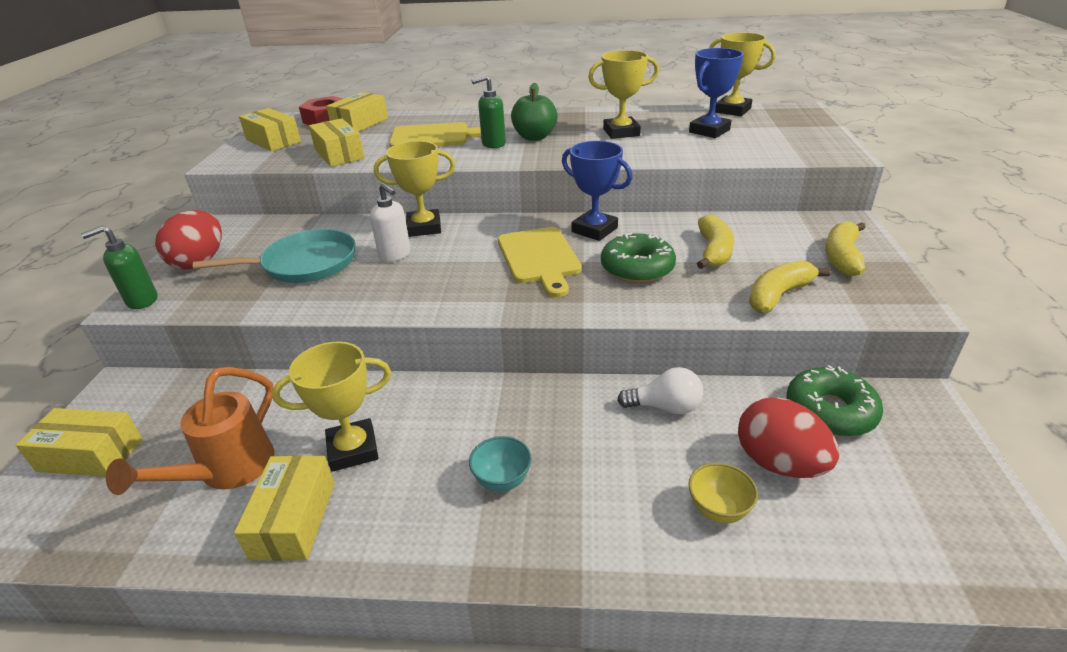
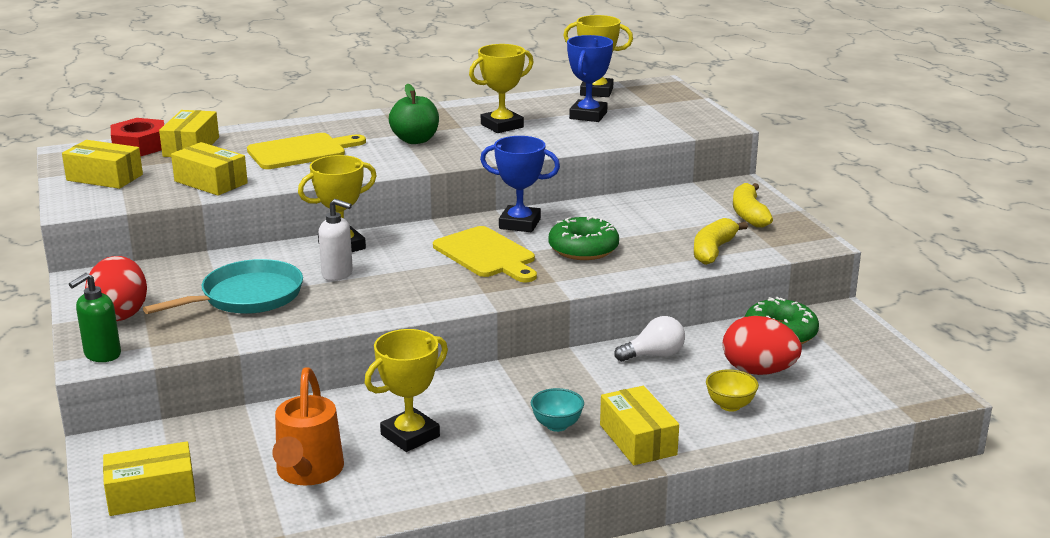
camera: 25 degrees left, 10 degrees down
(294, 519) = (404, 485): yellow box -> yellow box (638, 440)
(493, 144) = (377, 152): green soap dispenser -> none
(713, 251) = (641, 226): yellow banana -> none

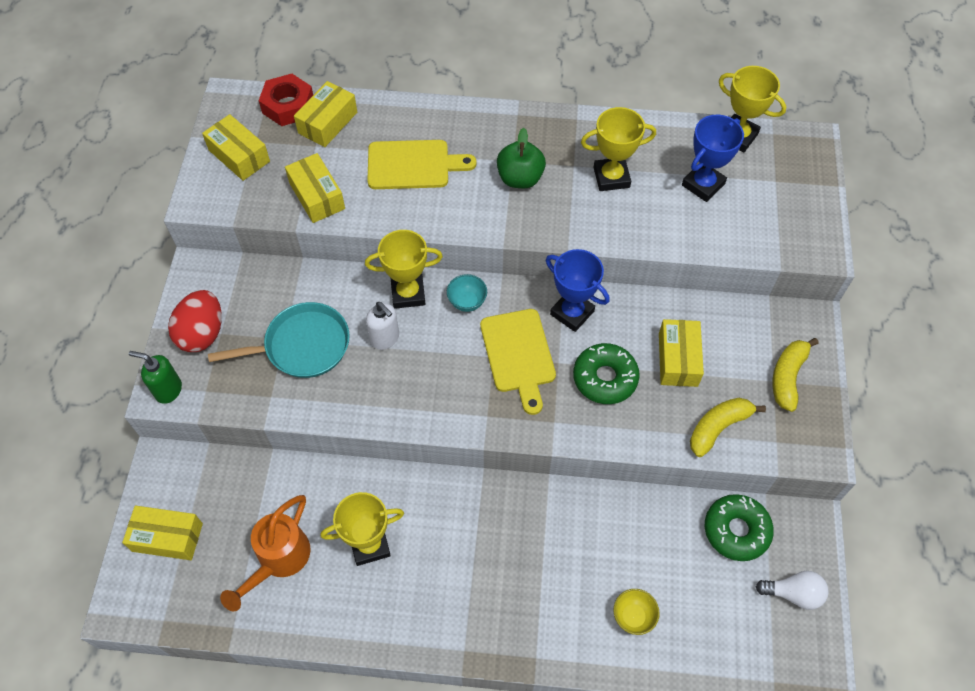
camera: 25 degrees right, 35 degrees up
(102, 355) = (168, 390): green soap dispenser -> green soap dispenser turned 45 degrees clockwise
(557, 425) = (483, 581): turquoise bowl -> turquoise bowl (467, 302)
(638, 440) = (535, 629): yellow box -> yellow box (678, 359)
(654, 355) = (610, 517): white light bulb -> white light bulb (793, 593)
(758, 371) = (684, 578): red egg -> none

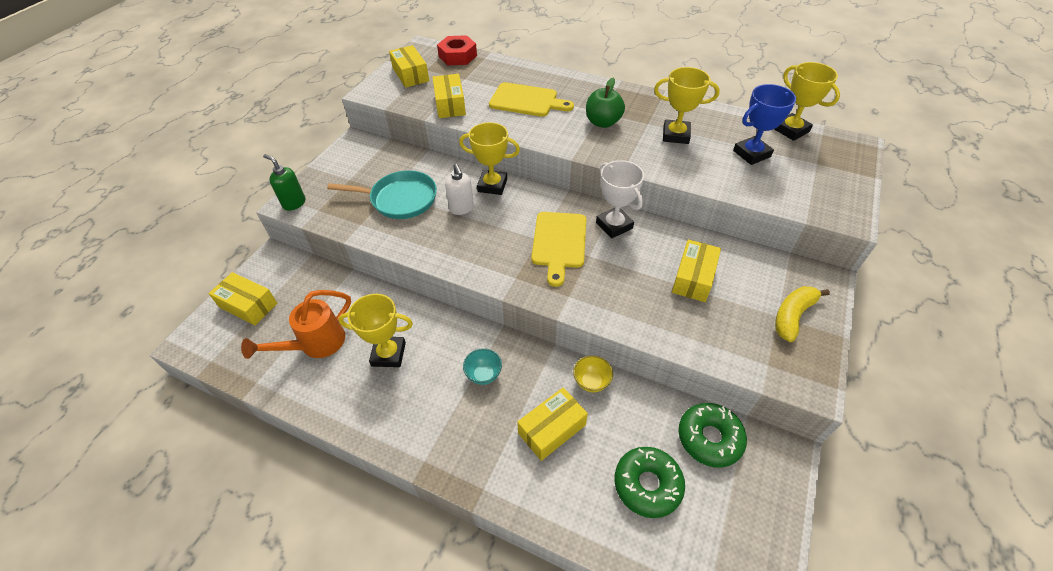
camera: 20 degrees right, 10 degrees down
(202, 333) = (337, 176): red egg -> none
(328, 123) = (479, 69): yellow box -> yellow box (552, 429)
(467, 302) = (534, 200): turquoise bowl -> turquoise bowl (484, 375)
(572, 313) = (614, 225): blue trophy -> white trophy
(605, 378) = (624, 276): green donut -> green donut (647, 484)
(633, 616) = (586, 483): yellow bowl -> yellow bowl (591, 382)
(718, 428) = (714, 338): yellow banana -> none
(793, 593) = (752, 514): white light bulb -> none

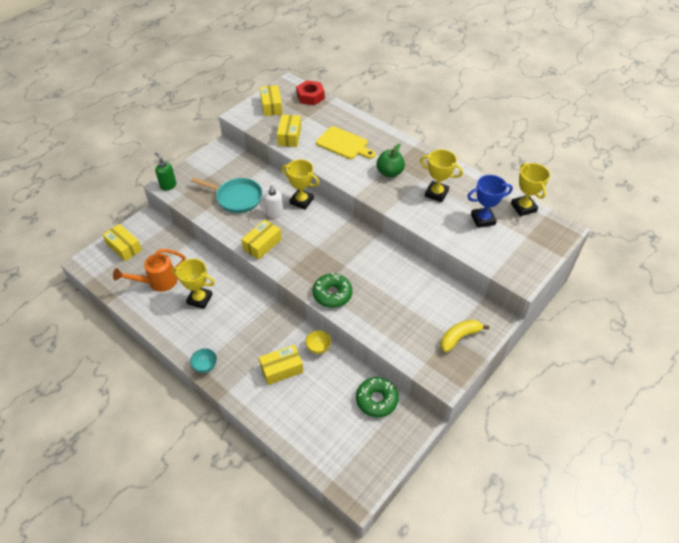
camera: 15 degrees right, 0 degrees up
(484, 375) = (253, 326): turquoise bowl -> turquoise bowl (205, 366)
(559, 243) = (329, 252): yellow cutting board -> none
(614, 225) = (371, 249): white trophy -> none
(647, 484) = (325, 415): green donut -> green donut (332, 294)
(693, 278) = (406, 297): yellow box -> yellow box (262, 244)

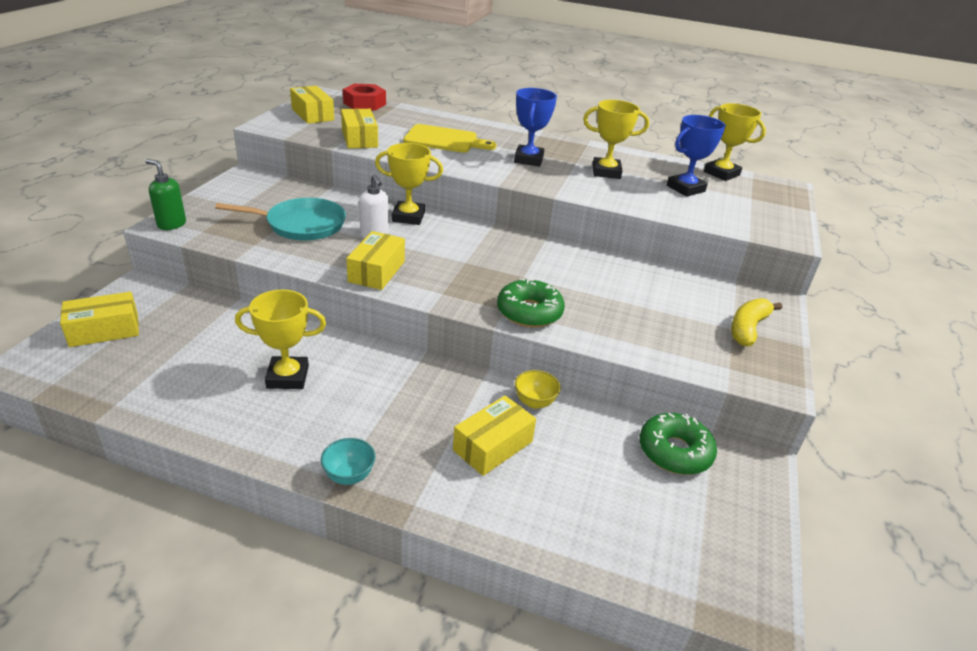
camera: 25 degrees left, 15 degrees down
(124, 247) = (104, 330): yellow box -> yellow box turned 45 degrees counterclockwise
(157, 282) = (193, 368): orange watering can -> none
(389, 172) = (528, 159): green apple -> blue trophy

